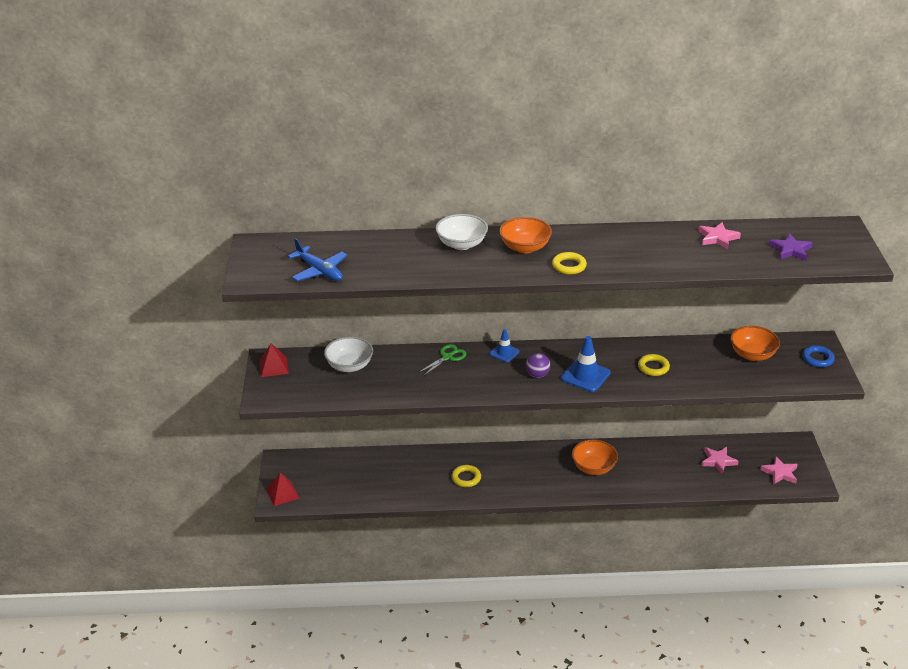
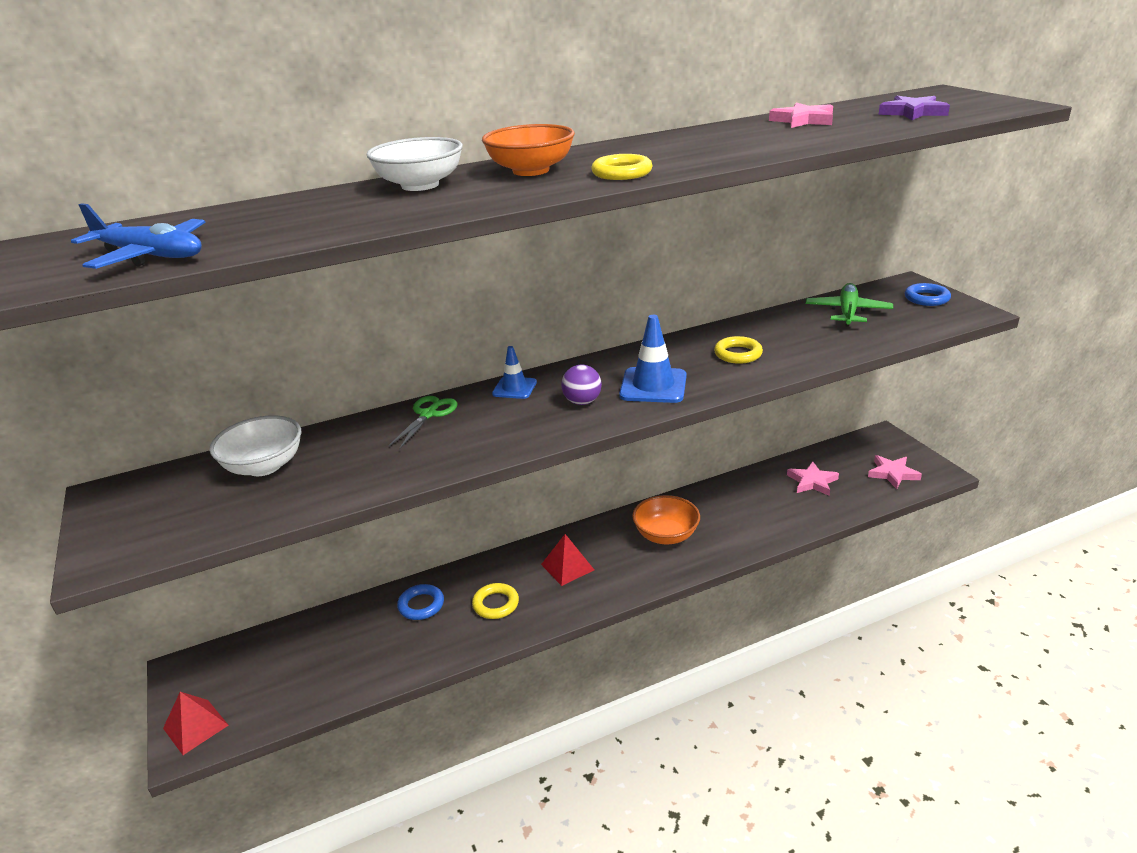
camera: 20 degrees left, 5 degrees down
(273, 367) = (118, 503): red pyramid -> red pyramid (567, 567)
(422, 465) = (421, 605): none -> blue ring
(752, 355) = (847, 312): orange bowl -> green plane

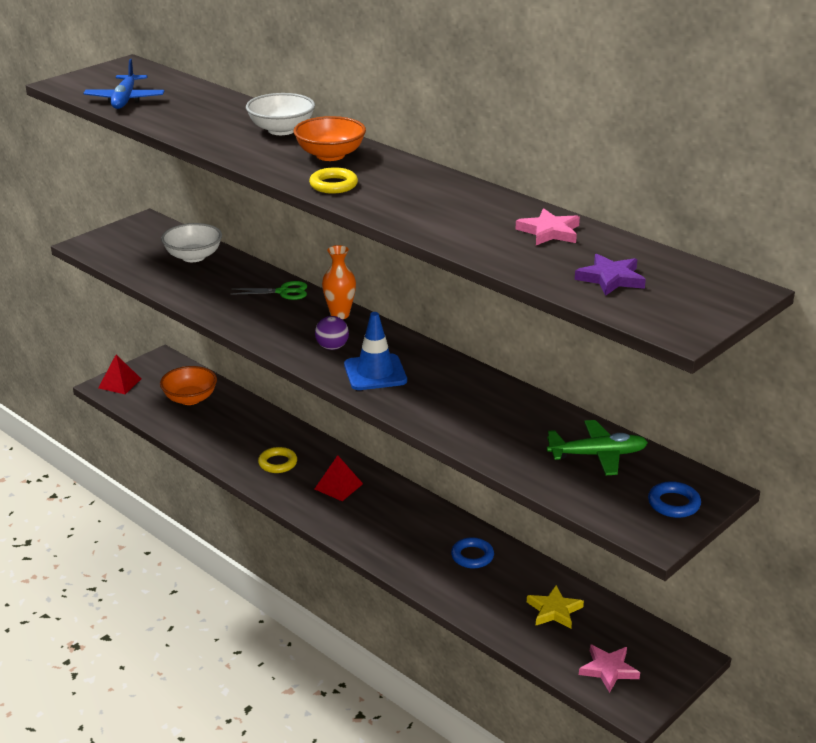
camera: 65 degrees right, 0 degrees up
(421, 605) = (261, 430): blue ring -> blue ring (472, 556)
(514, 388) = (340, 315): blue traffic cone -> orange vase
(666, 535) = (409, 530): orange bowl -> orange bowl (190, 399)
(738, 354) = (459, 404): yellow ring -> none
(812, 481) = (554, 610): pink star -> yellow star

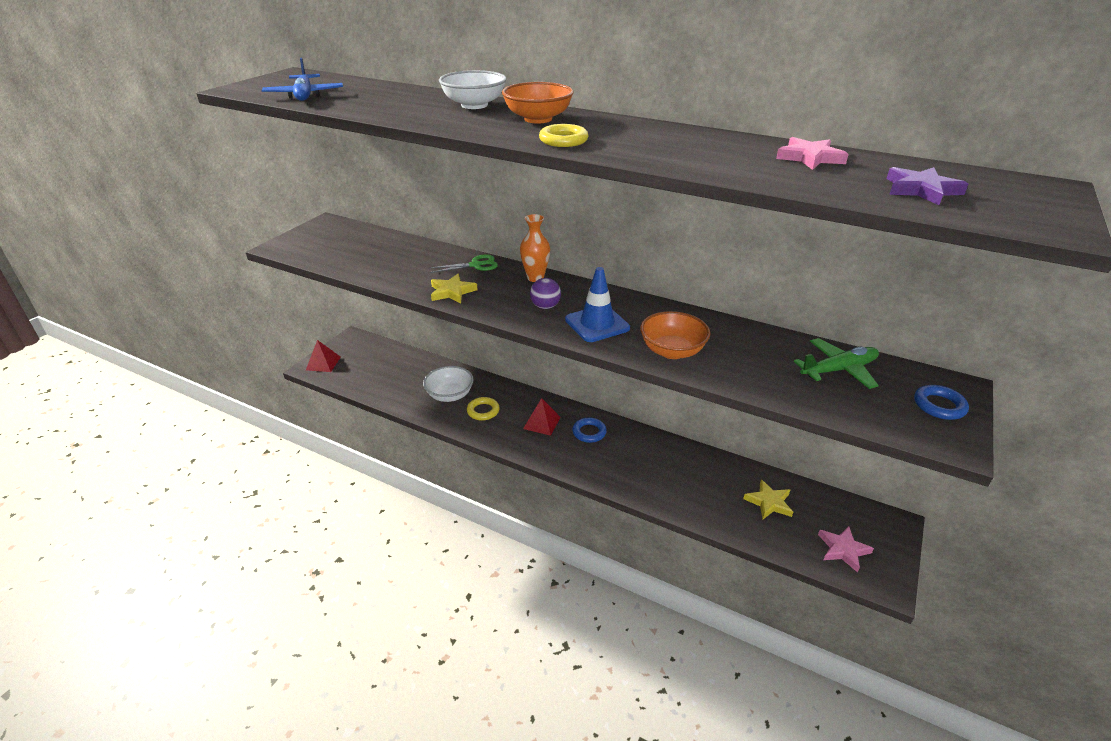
camera: 15 degrees left, 5 degrees up
(190, 399) = (388, 367): orange bowl -> orange bowl (672, 351)
(193, 257) = (381, 246): white bowl -> white bowl (450, 395)
(243, 318) = (452, 292): none -> yellow star
(472, 556) = (678, 465): blue ring -> blue ring (589, 432)

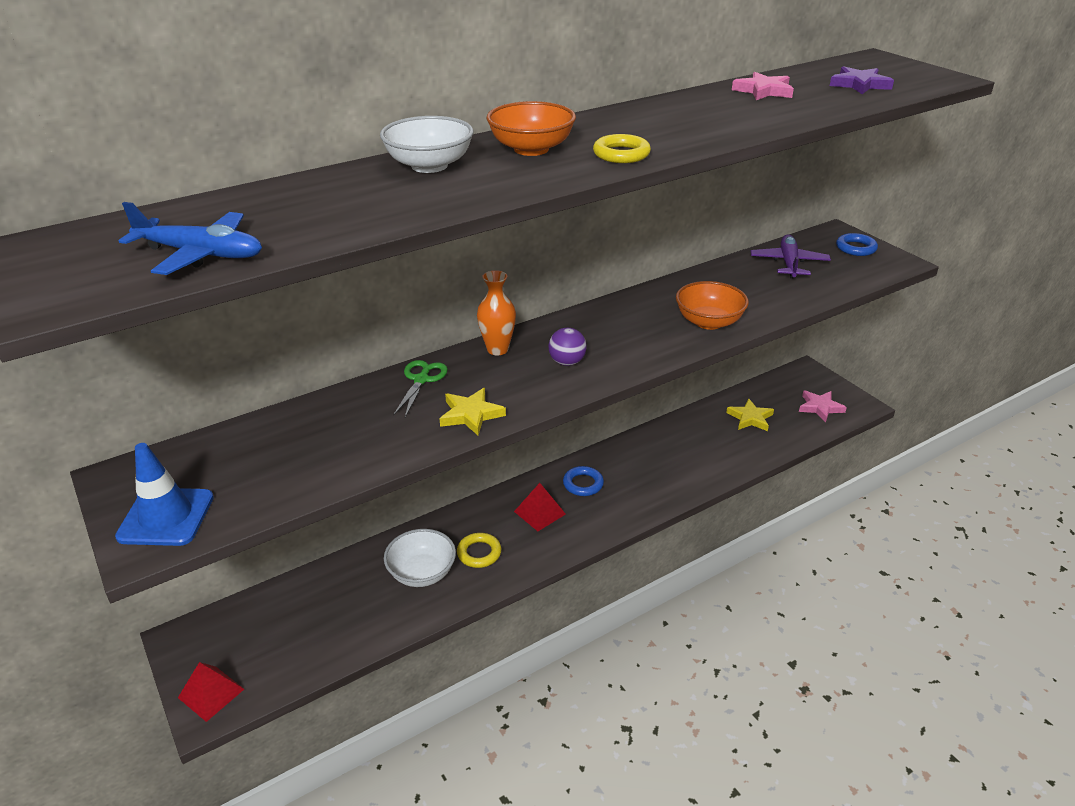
camera: 60 degrees left, 0 degrees up
(597, 324) = (629, 344): blue traffic cone -> blue traffic cone (166, 517)
(838, 370) = (788, 263): green plane -> purple plane

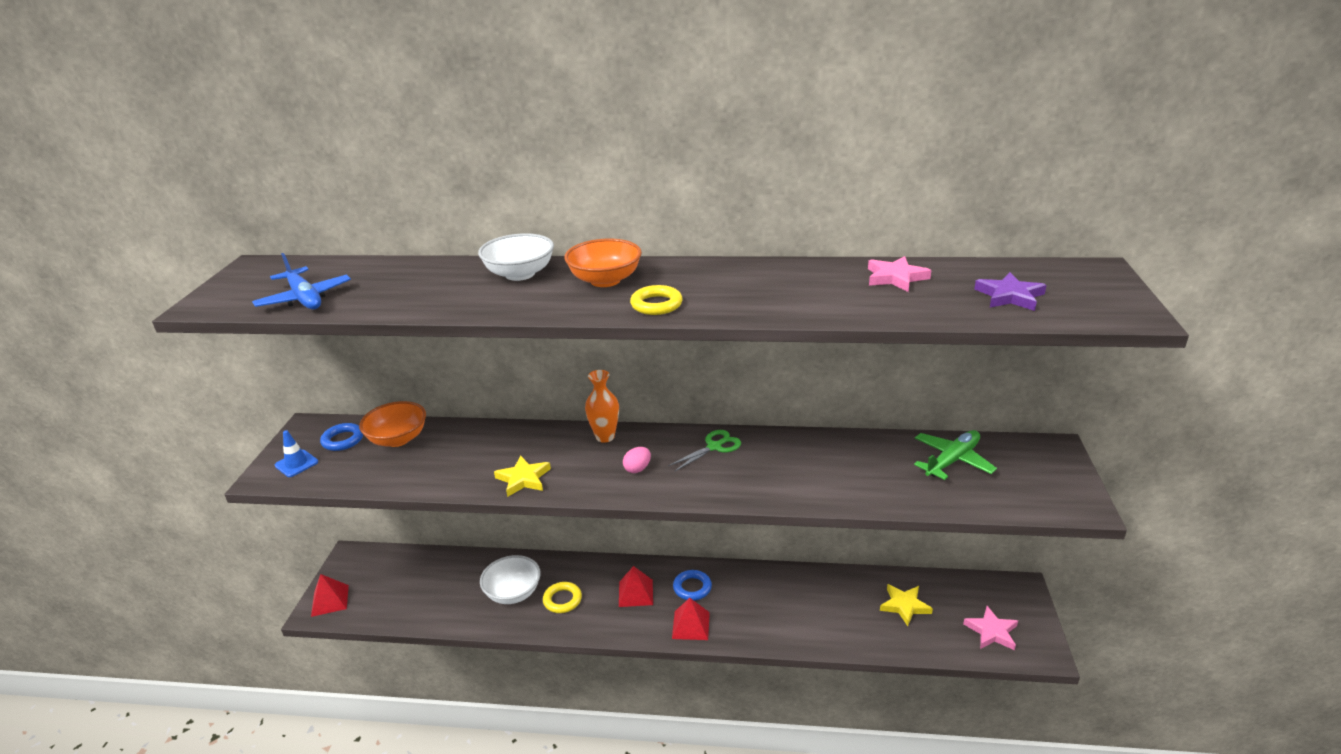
camera: 40 degrees right, 5 degrees down
(166, 517) = (296, 464): blue traffic cone -> blue traffic cone, size x0.62
(421, 380) = (528, 438): green scissors -> green scissors (714, 447)
(567, 362) = (637, 469): purple ball -> pink egg
(615, 512) = (691, 625): none -> red pyramid
(708, 322) = (795, 484): orange bowl -> orange bowl (398, 439)
(788, 263) = (952, 460): purple plane -> green plane
(856, 248) = (1051, 472): blue ring -> blue ring (343, 440)

